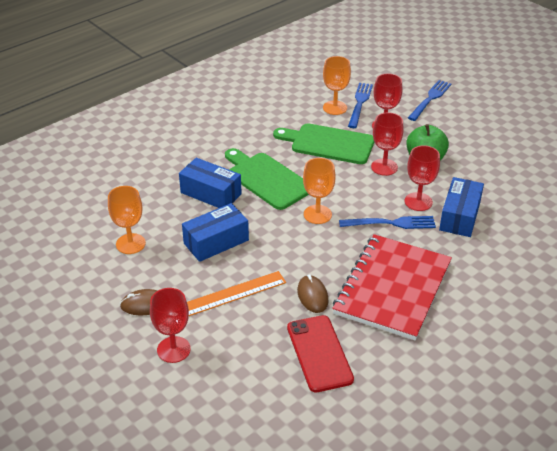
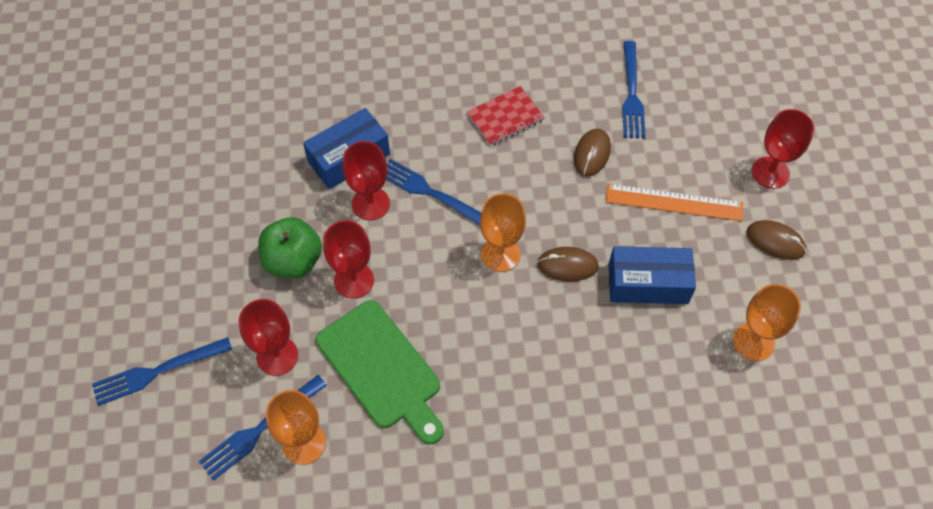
camera: 145 degrees left, 20 degrees up
(211, 193) = (605, 370): blue box -> none
(267, 179) = (516, 351): green cutting board -> none
(273, 228) = (567, 265): none -> brown mouse
(319, 353) = (632, 94): red phone -> blue fork
(393, 288) = (505, 117): red notebook -> red notebook, size x0.47

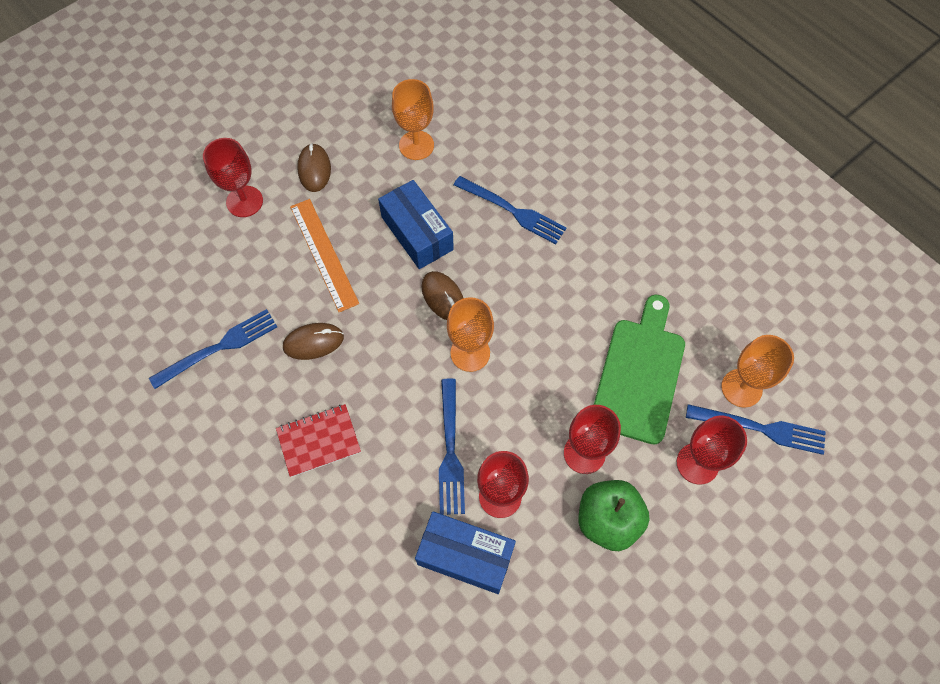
camera: 125 degrees left, 5 degrees up
(157, 372) = (794, 553): blue fork -> blue fork (513, 211)
(505, 117) = (319, 441): red notebook -> red notebook turned 45 degrees counterclockwise

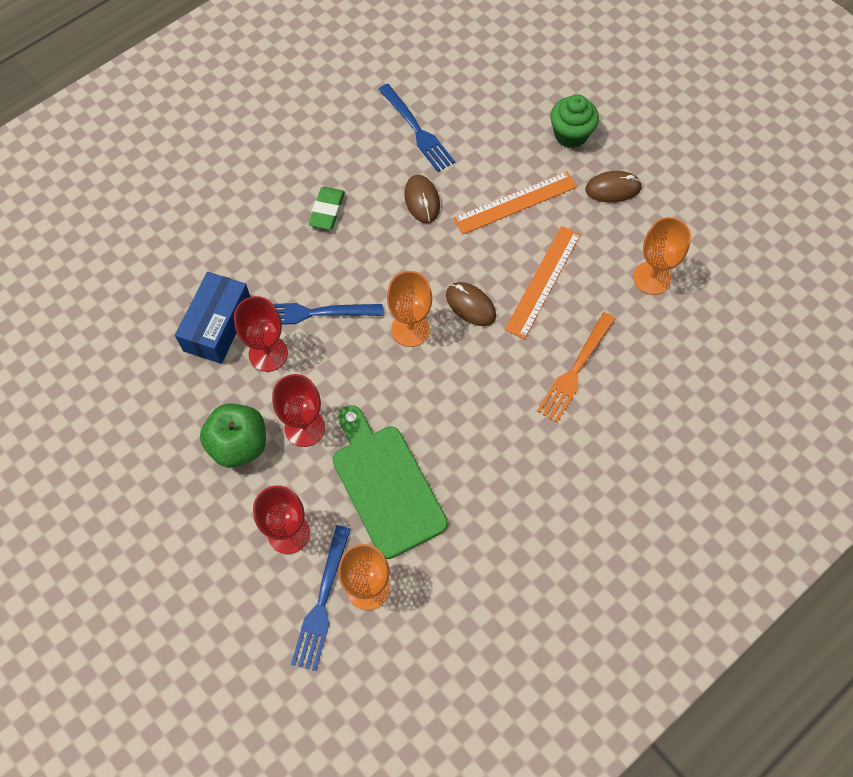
camera: 90 degrees right, 0 degrees up
(244, 201) = (570, 135): red goblet -> green cupcake
(319, 441) = (327, 210): red notebook -> green eraser
(417, 233) = (543, 281): blue box -> orange ruler
(443, 297) = (470, 305): brown mouse -> brown mouse turned 75 degrees clockwise
(513, 211) = (575, 371): blue fork -> orange fork
(639, 374) = (385, 485): green cutting board -> green cutting board turned 135 degrees counterclockwise

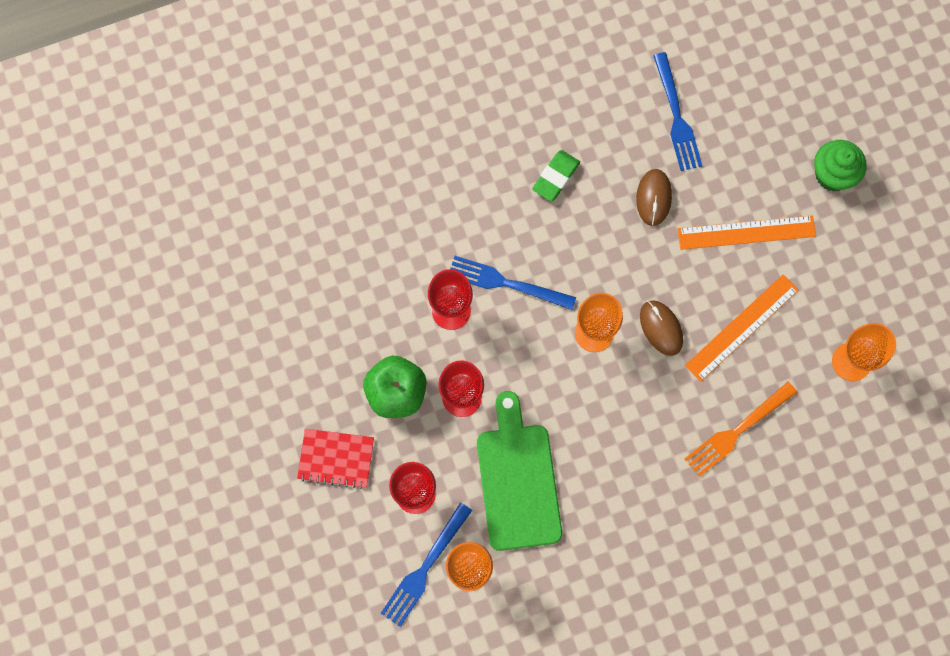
camera: 20 degrees right, 10 degrees up
(197, 527) = (336, 458): none -> red notebook
(217, 325) = (412, 265): blue box -> none
(613, 189) = (851, 251): brown mouse -> none

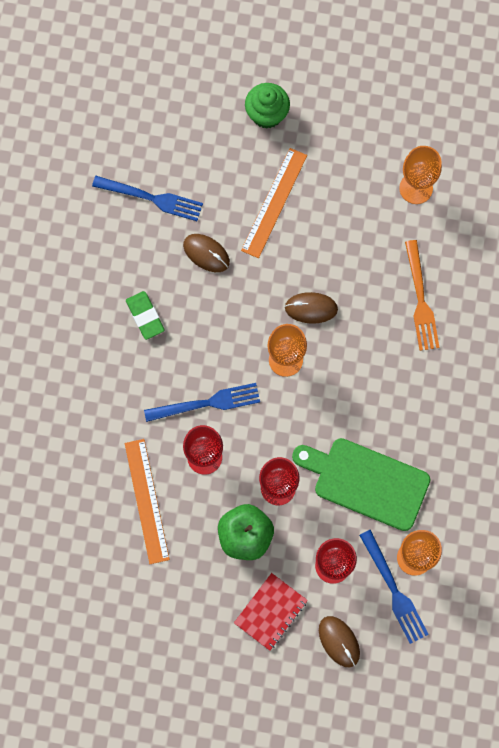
camera: 60 degrees left, 0 degrees up
(343, 541) = (339, 641): none -> brown mouse
(506, 283) = (207, 403): blue fork -> blue fork turned 150 degrees counterclockwise
(741, 327) = (344, 250): orange ruler -> orange ruler (146, 501)

